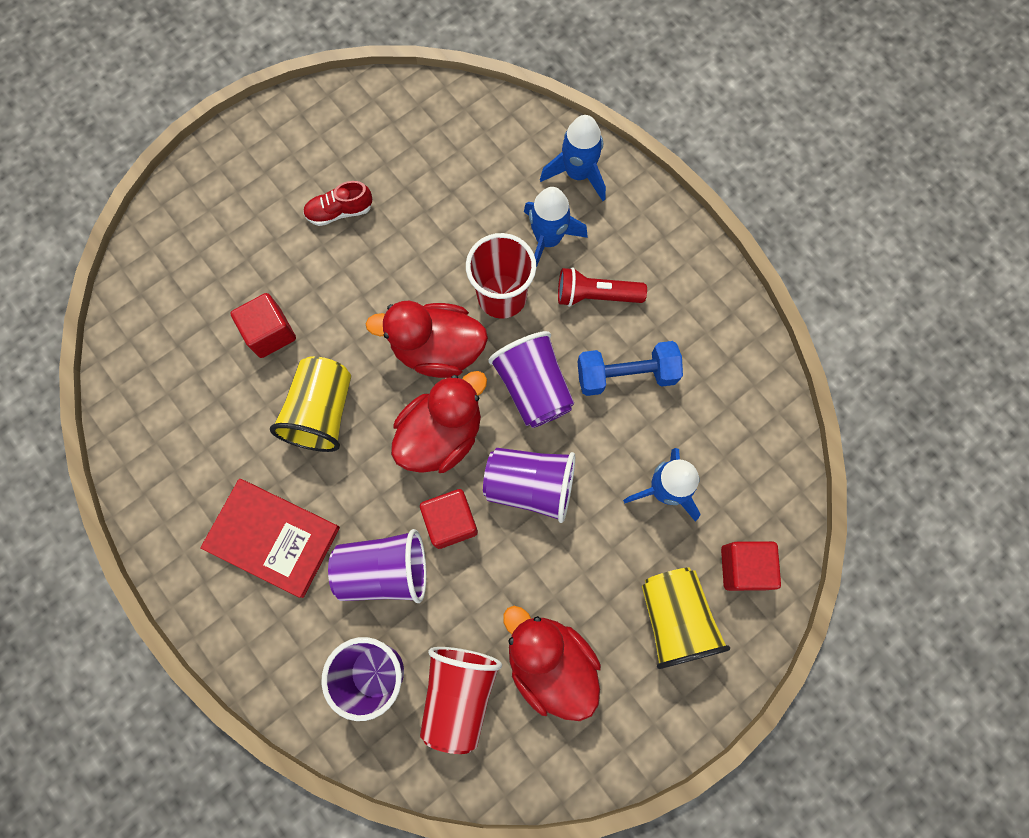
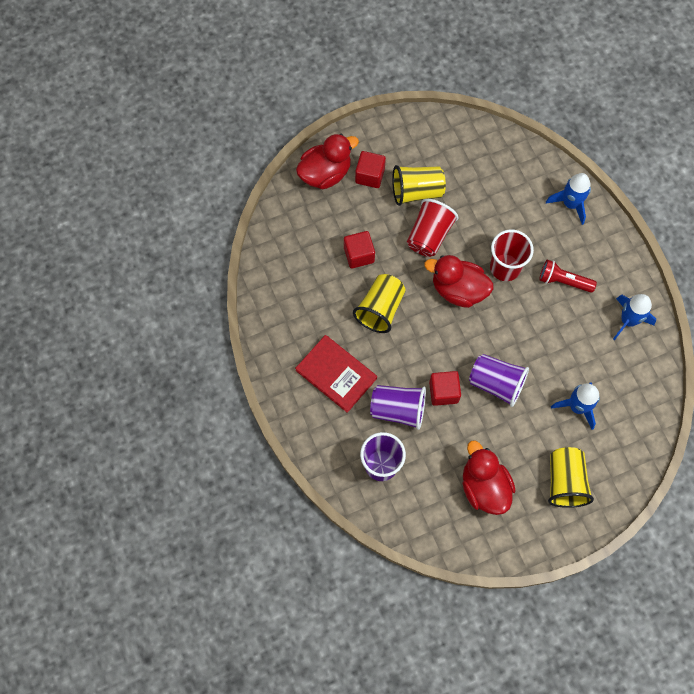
camera: 15 degrees right, 5 degrees down
(340, 211) = (416, 192): red shoe -> yellow cup
(441, 435) = (449, 340): red duck -> red duck (325, 173)
(459, 693) = (427, 490): red cup -> red cup (429, 235)
(533, 388) = (511, 327): purple cup -> none
(548, 240) = (541, 240): blue rocket -> blue rocket (628, 320)
(626, 375) = (570, 333): blue dumbbell -> none
(743, 567) = (614, 463): red cube -> red cube (370, 175)

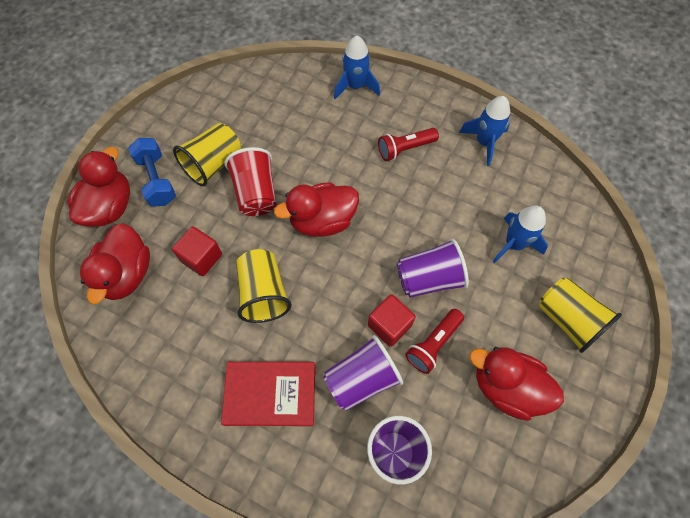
camera: 40 degrees left, 5 degrees down
(304, 230) = (127, 274): none -> red duck
(370, 175) = (157, 180): red cube -> blue dumbbell
(461, 425) = (433, 344): none -> red flashlight
(505, 267) = (347, 173): red cup -> none

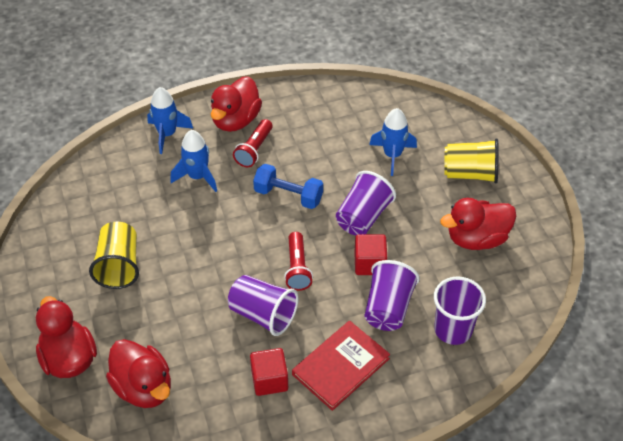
camera: 45 degrees left, 15 degrees down
(157, 180) = (85, 311): blue dumbbell -> blue dumbbell (288, 196)
(201, 258) = (189, 331): red cube -> red cube (269, 380)
(256, 193) = (178, 259): red cup -> none
(263, 293) = (263, 315): yellow cup -> purple cup
(322, 221) = (250, 239): red duck -> red duck (236, 120)
(433, 344) = (408, 251): red flashlight -> red flashlight (297, 268)
(484, 143) = (304, 107): blue rocket -> blue rocket (197, 177)

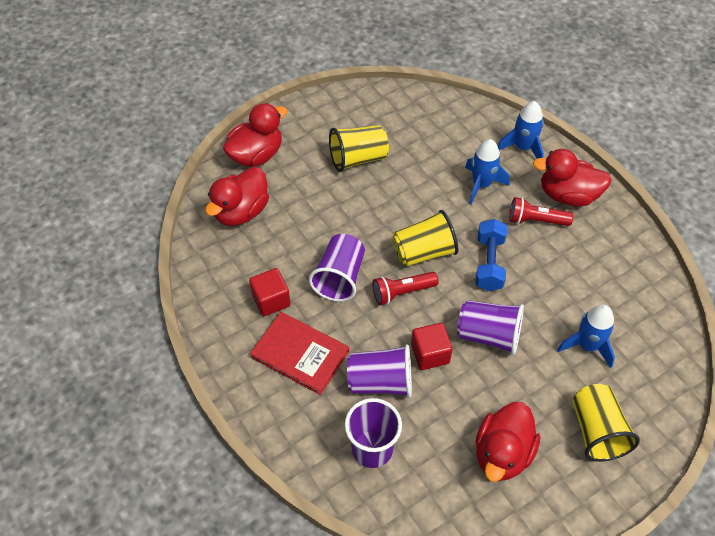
camera: 75 degrees right, 5 degrees up
(258, 240) = (424, 252): none -> yellow cup
(476, 239) = (502, 453): red duck -> red duck turned 120 degrees counterclockwise

